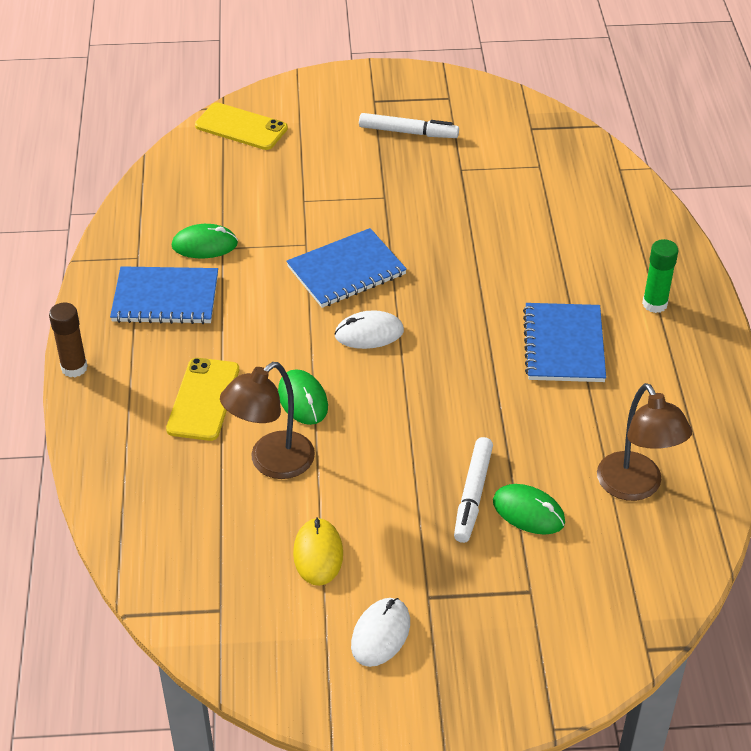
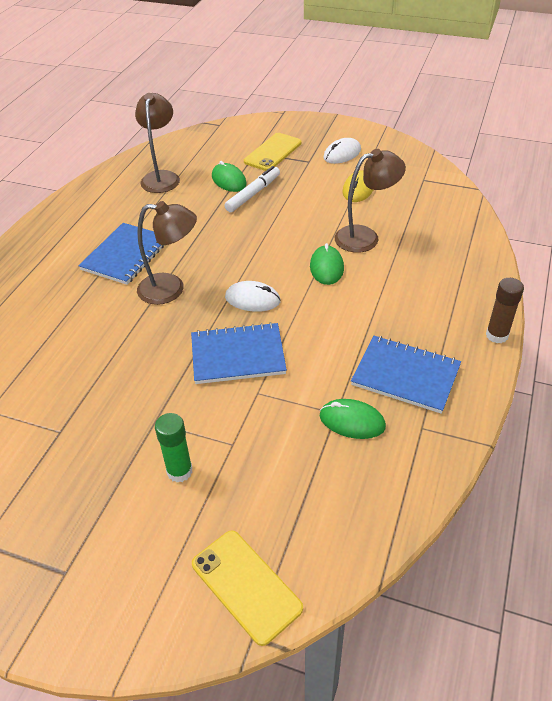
camera: 155 degrees left, 0 degrees up
(203, 399) = (398, 286): yellow phone -> yellow phone (273, 152)
(408, 132) = (68, 502): white marker -> none
(471, 319) = (171, 289): none -> brown lamp
(654, 304) = (38, 264): green glue stick -> green glue stick (179, 471)

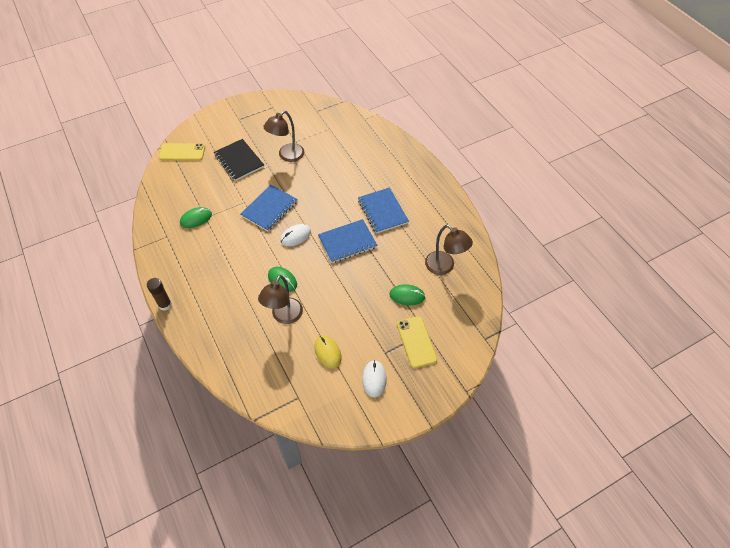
camera: 130 degrees right, 10 degrees up
(171, 289) = (337, 213): brown lamp -> brown lamp (287, 156)
(179, 471) = (239, 161): green glue stick -> black notebook
(253, 194) = (380, 297): white marker -> none
(405, 375) = (191, 252): blue notebook -> blue notebook (347, 242)

